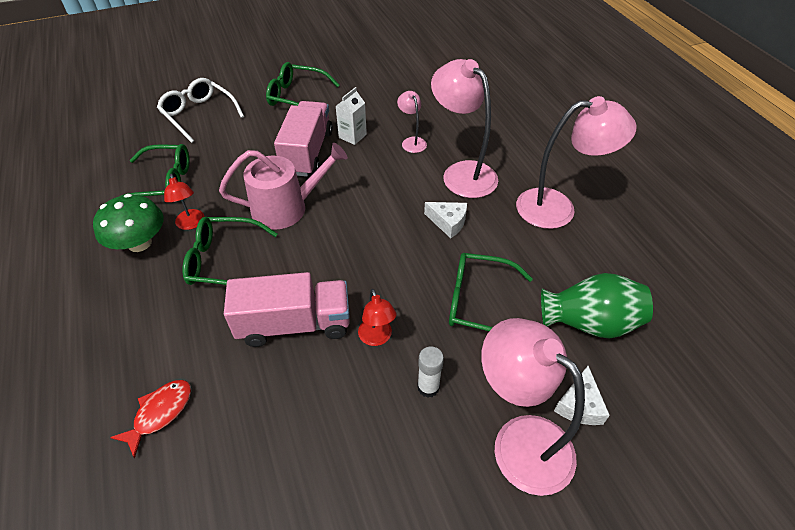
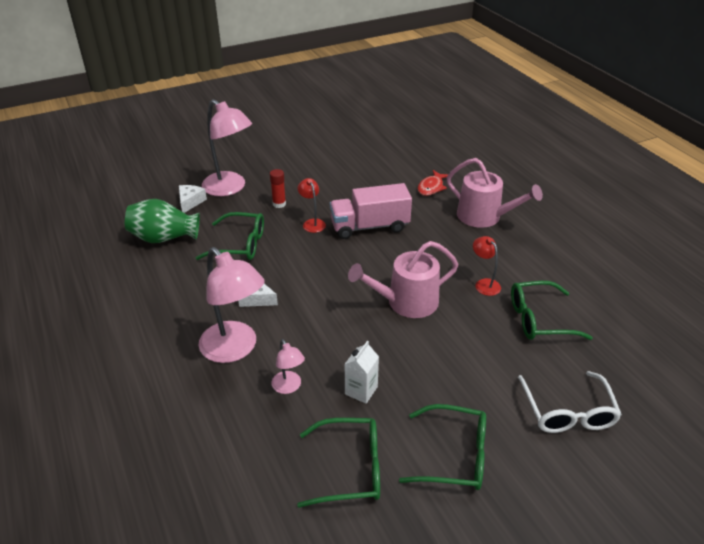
camera: 175 degrees right, 10 degrees down
(119, 332) = (484, 216): none -> pink watering can
(139, 243) = (516, 267): green mushroom -> none
(199, 114) = (568, 412): white glasses -> white glasses turned 45 degrees clockwise
(224, 261) = (439, 259): green glasses -> green glasses (350, 468)
(307, 152) = (407, 364): pink truck -> none
(428, 387) = (279, 204): white glue stick -> red glue stick
(558, 208) = (148, 317): pink lamp -> none

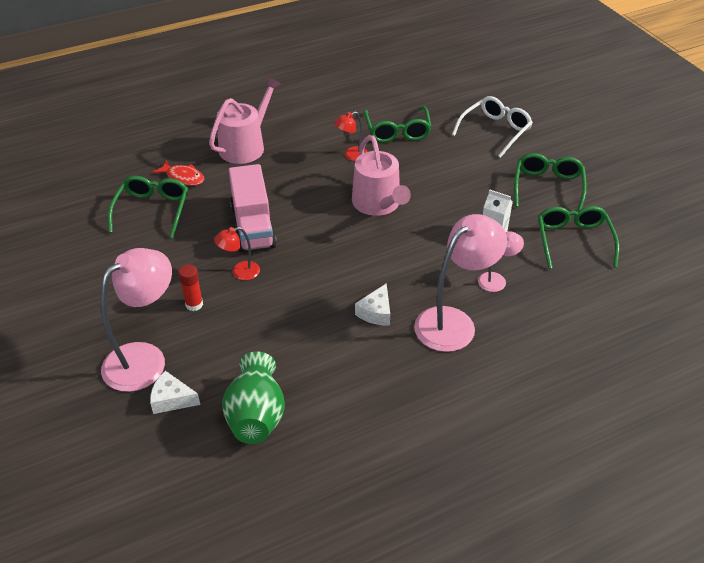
camera: 90 degrees left, 5 degrees up
(240, 244) = (277, 335): green glasses -> green glasses (152, 210)
(568, 412) = (495, 131): white glasses -> white glasses turned 45 degrees counterclockwise

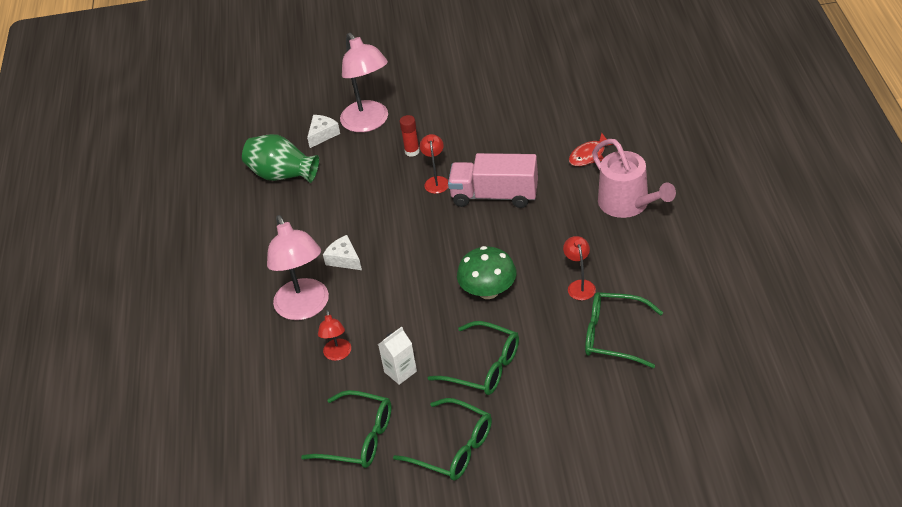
camera: 115 degrees right, 0 degrees up
(152, 210) = (546, 133): green glasses -> green glasses (484, 367)
(378, 204) = (488, 291): pink watering can -> green mushroom
(495, 131) = (582, 433): white glasses -> none
(497, 280) = (338, 354): pink lamp -> red lamp

